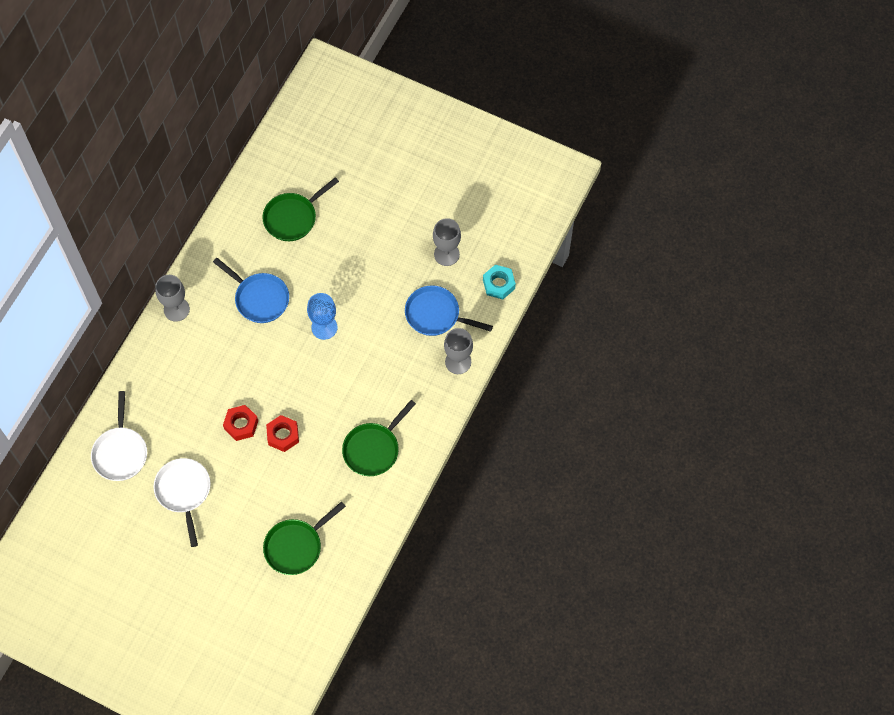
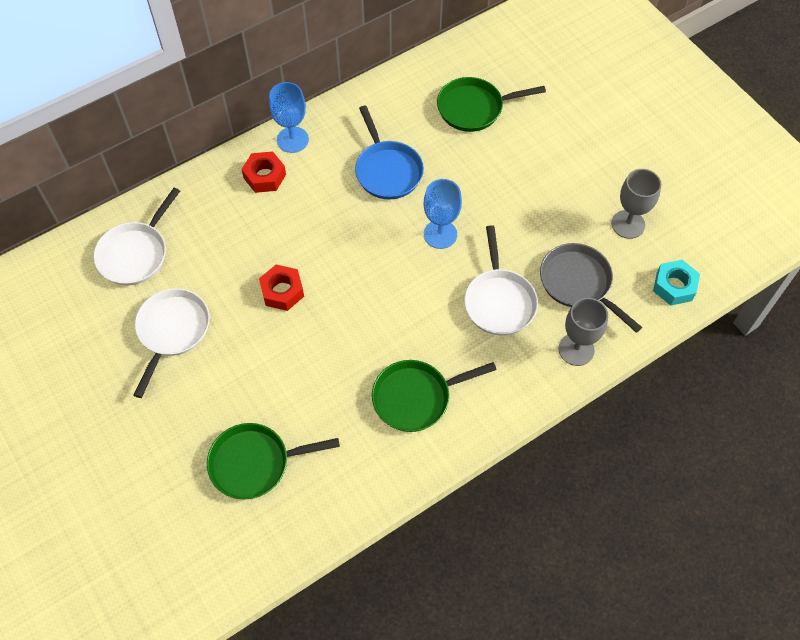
camera: 30 degrees right, 5 degrees down
(176, 309) = (292, 140): grey goblet -> blue goblet
(283, 435) = (321, 327): red nut -> red nut (264, 176)
(390, 355) = (499, 301): none -> white pan
(436, 315) = (579, 283): blue pan -> grey pan

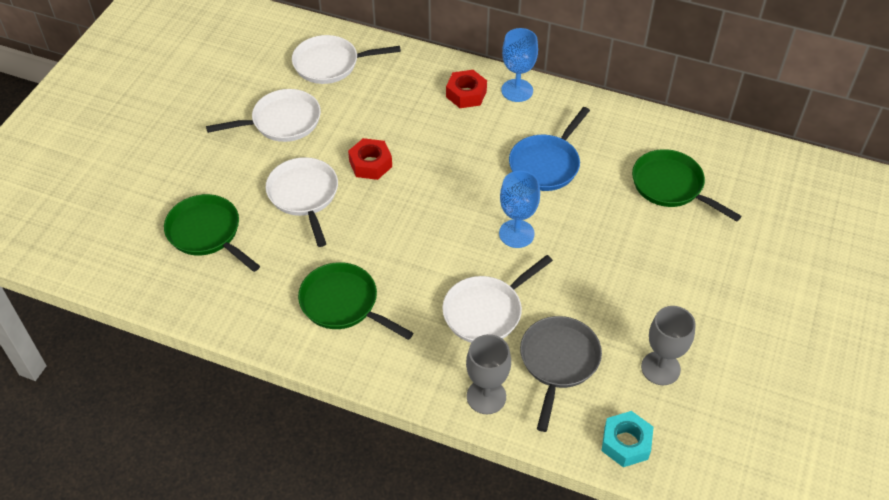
camera: 55 degrees right, 10 degrees down
(276, 362) = (304, 196): none -> white pan

